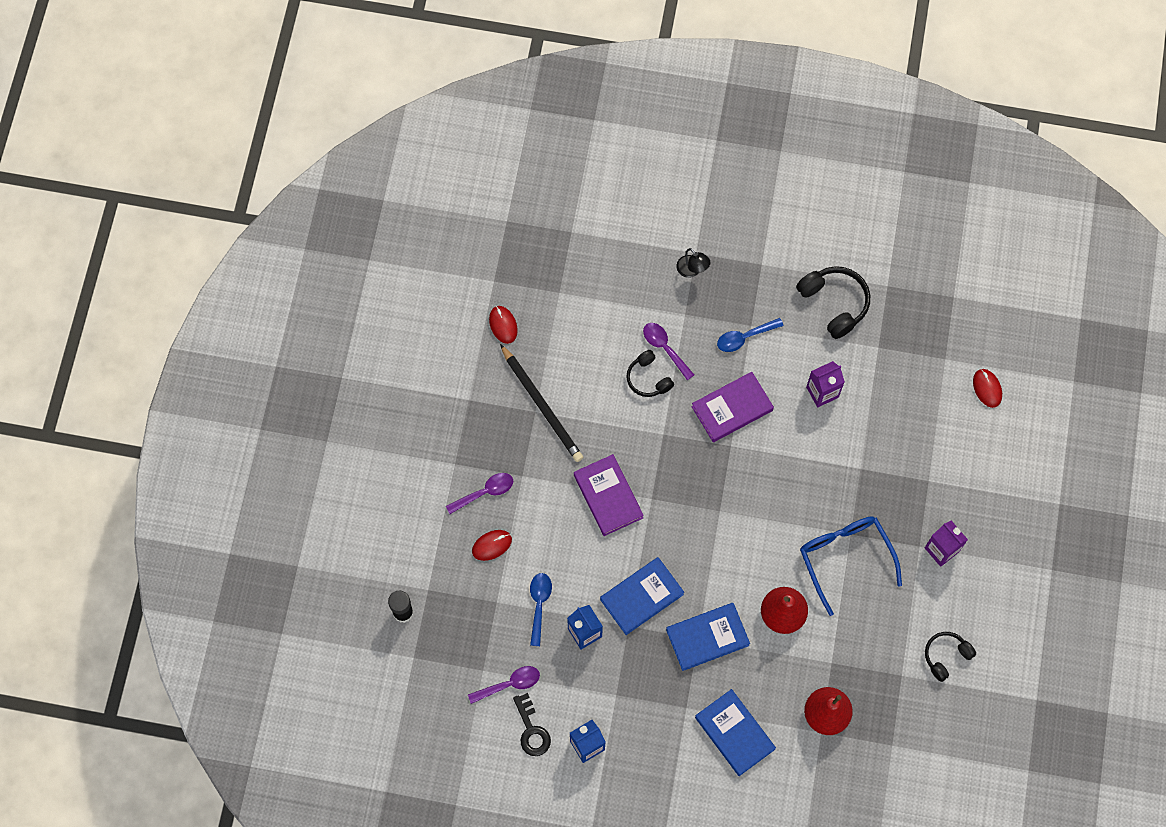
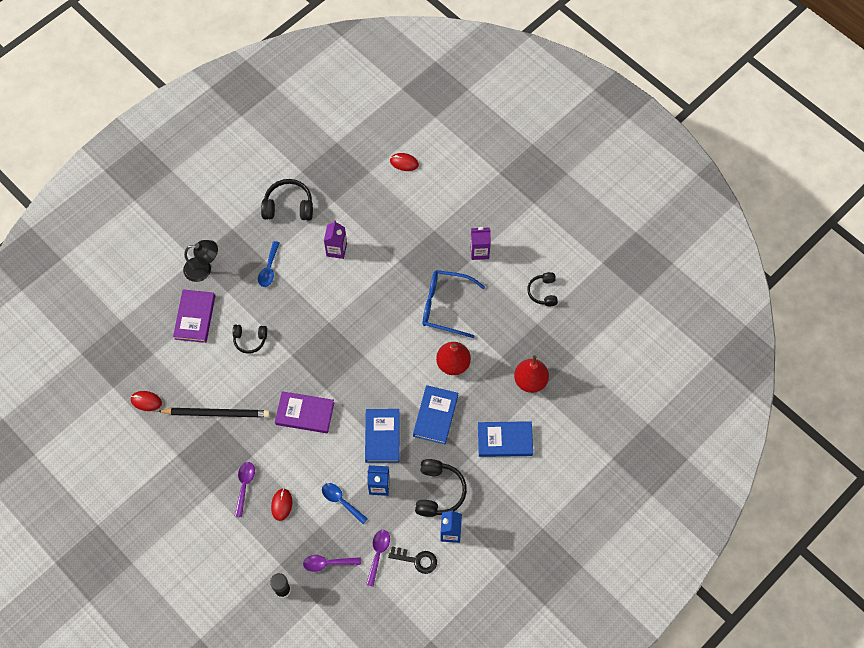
camera: 55 degrees left, 5 degrees down
(623, 701) = (439, 492): none -> black headphones
(665, 348) = (239, 317): purple spoon -> purple spoon (327, 563)
(692, 270) = (203, 269): black lamp -> black lamp, size x1.51
(732, 408) = (306, 305): purple book -> purple book (195, 317)

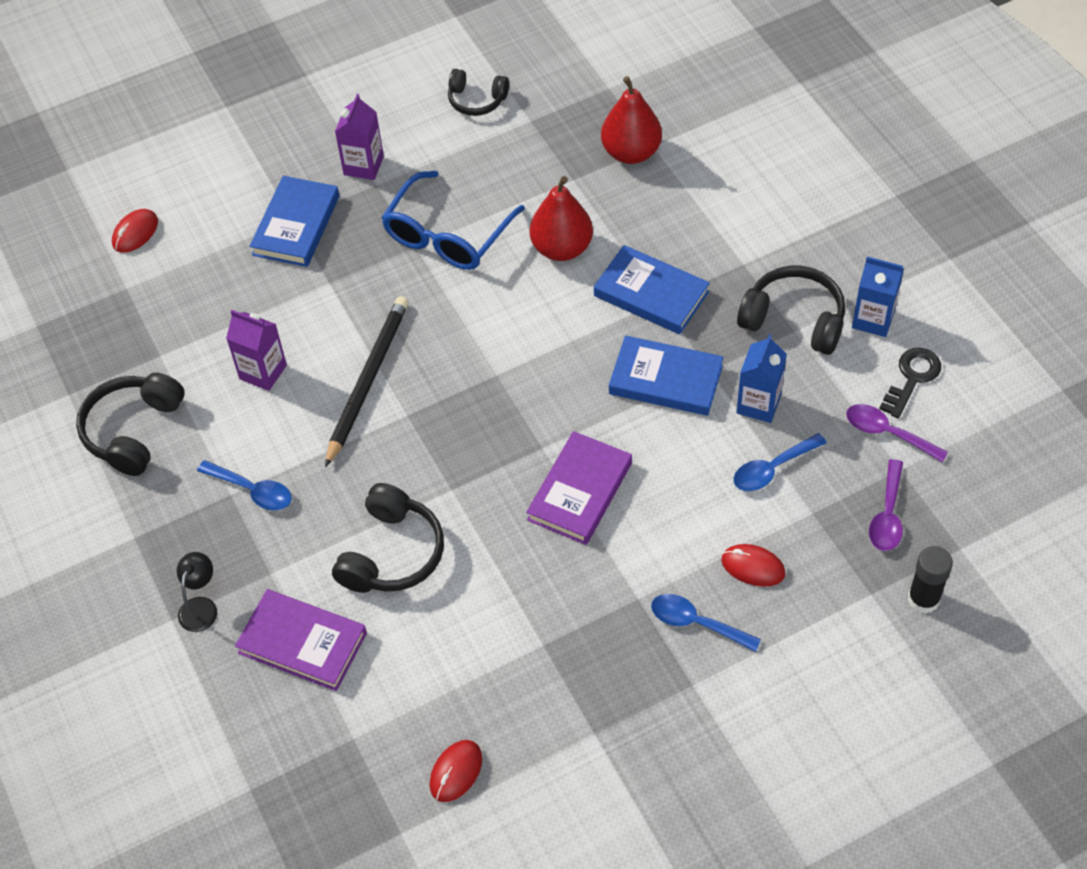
camera: 70 degrees left, 10 degrees down
(203, 269) = (201, 606): black lamp -> black lamp, size x0.66
(216, 413) = (528, 644): black pencil -> black pencil (367, 381)
(244, 485) = (696, 623): purple spoon -> blue spoon
(250, 340) = (392, 553): black headphones -> black headphones, size x1.56
(505, 440) = (726, 209): blue book -> blue book (296, 225)

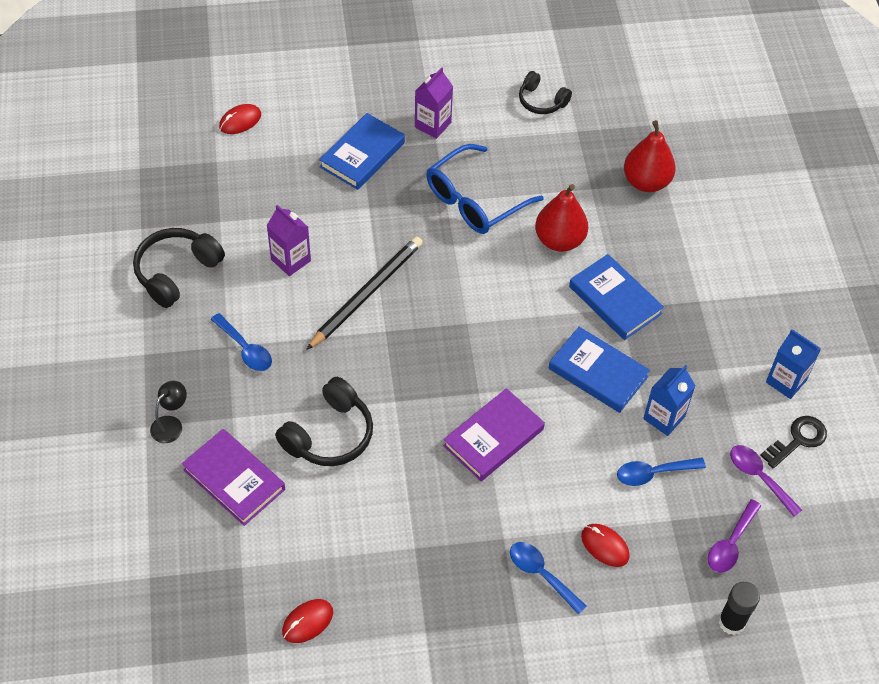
camera: 15 degrees right, 0 degrees up
(794, 320) = (721, 359): black headphones -> none

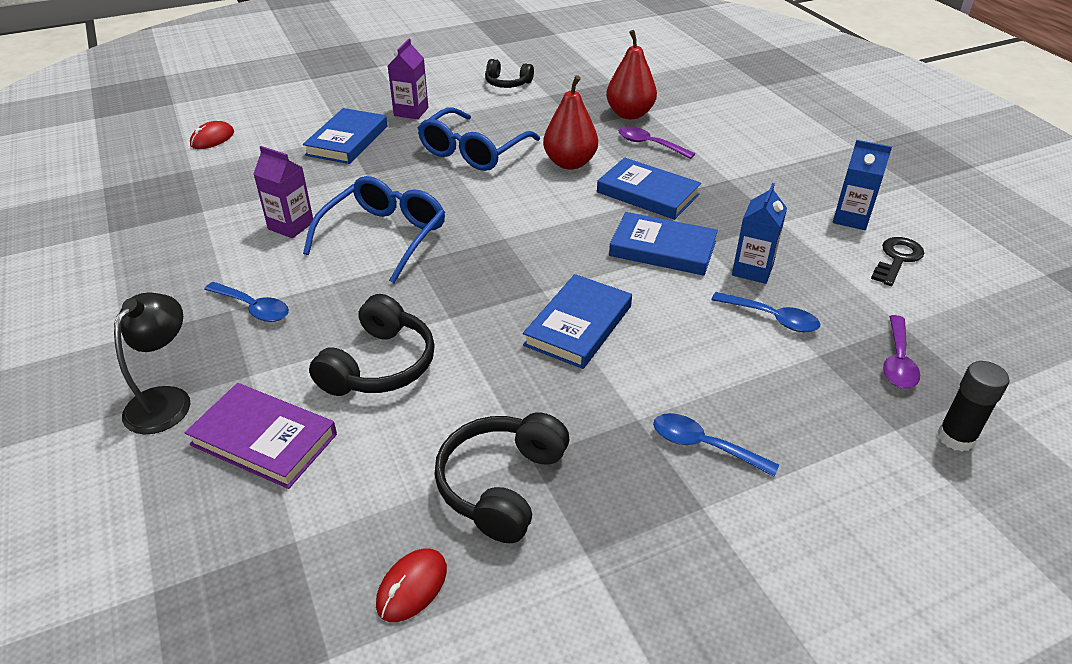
camera: 15 degrees left, 15 degrees down
(171, 424) = (166, 400): black lamp -> black lamp, size x1.51
(176, 272) = (156, 259): black headphones -> black headphones (501, 485)
(366, 294) = (384, 236): black pencil -> blue glasses
(493, 437) = (578, 325): purple book -> blue book
(605, 546) = (761, 397): red mouse -> none
(653, 473) = (772, 318): blue spoon -> blue spoon turned 120 degrees counterclockwise
(759, 477) = (883, 297): purple spoon -> purple spoon (649, 144)

